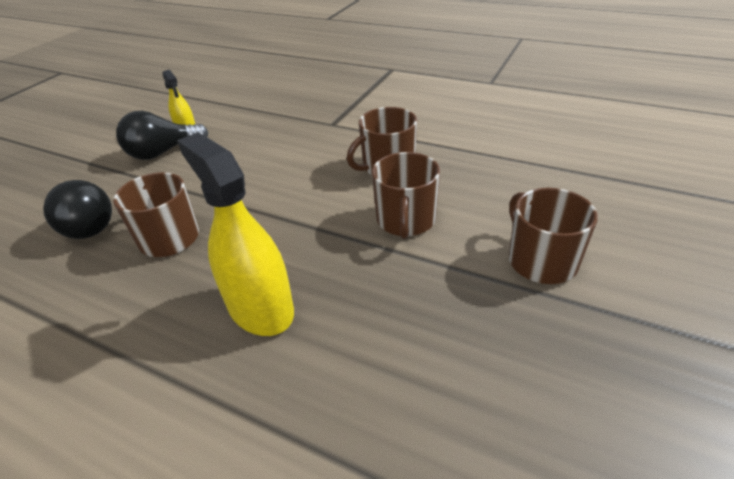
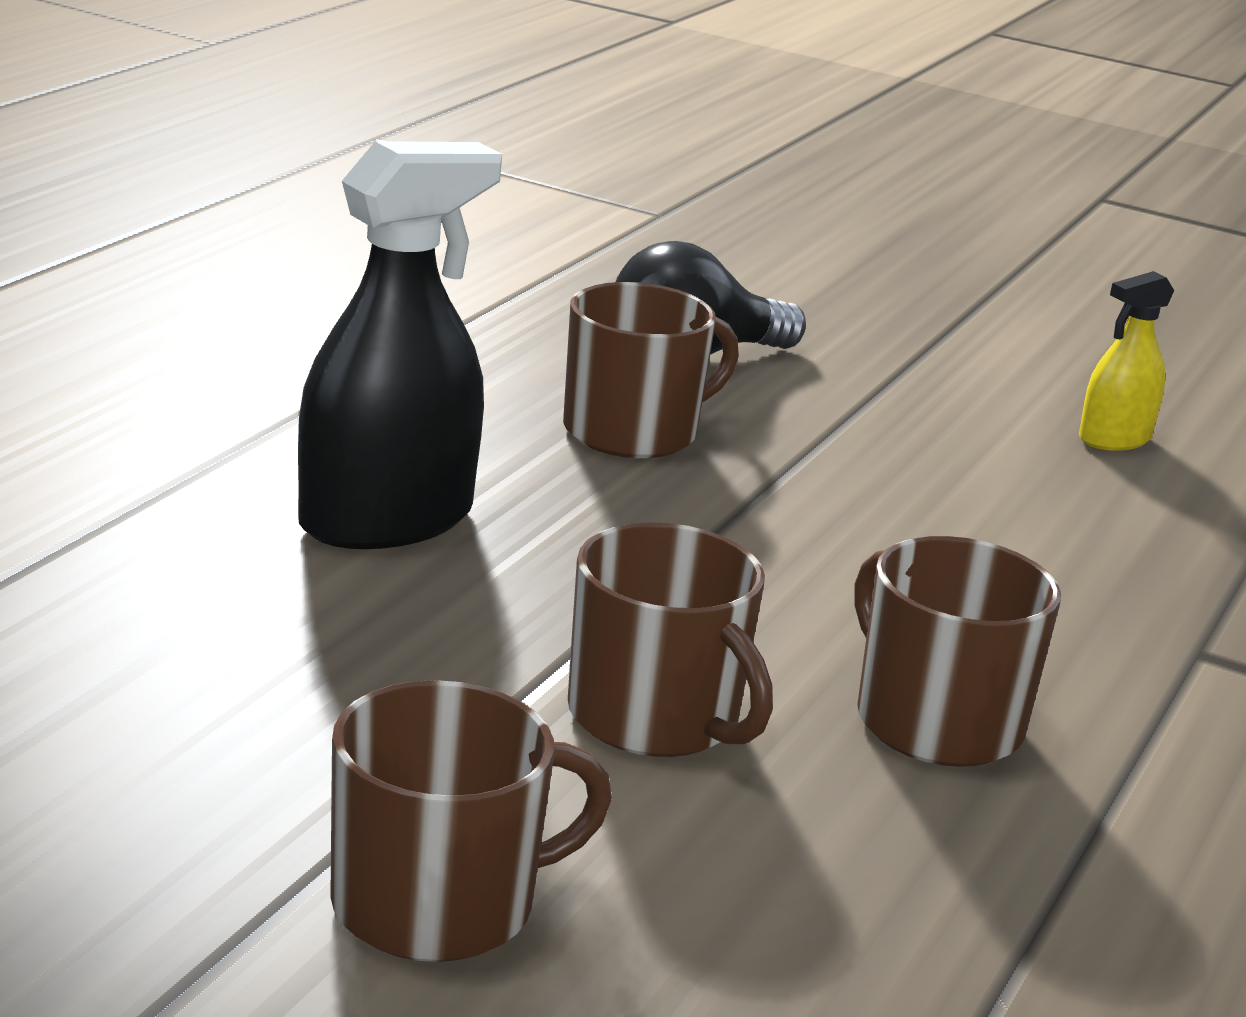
camera: 85 degrees right, 15 degrees down
(163, 152) = (990, 414): black light bulb -> none
(260, 308) = (386, 520): yellow spray bottle -> black spray bottle
(406, 220) = (656, 717): brown mug -> brown mug turned 135 degrees counterclockwise

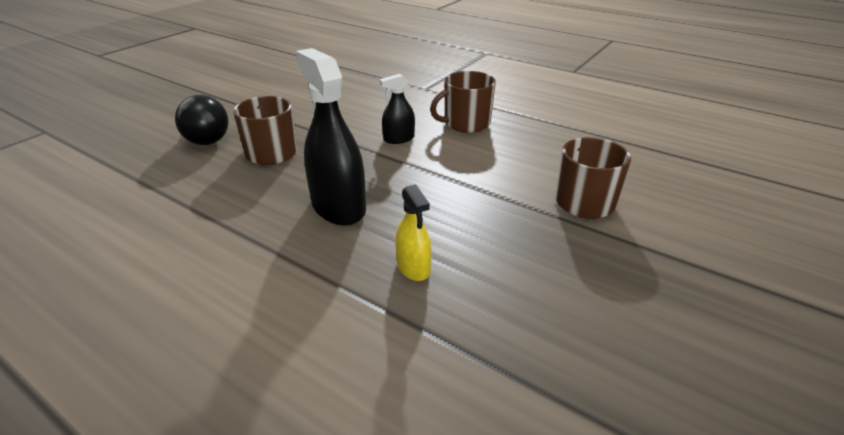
camera: 80 degrees left, 10 degrees up
(656, 717) = (473, 162): brown mug -> none
(772, 599) = (399, 139): none -> black spray bottle
(1114, 439) = (297, 80): yellow spray bottle -> yellow spray bottle (413, 267)

